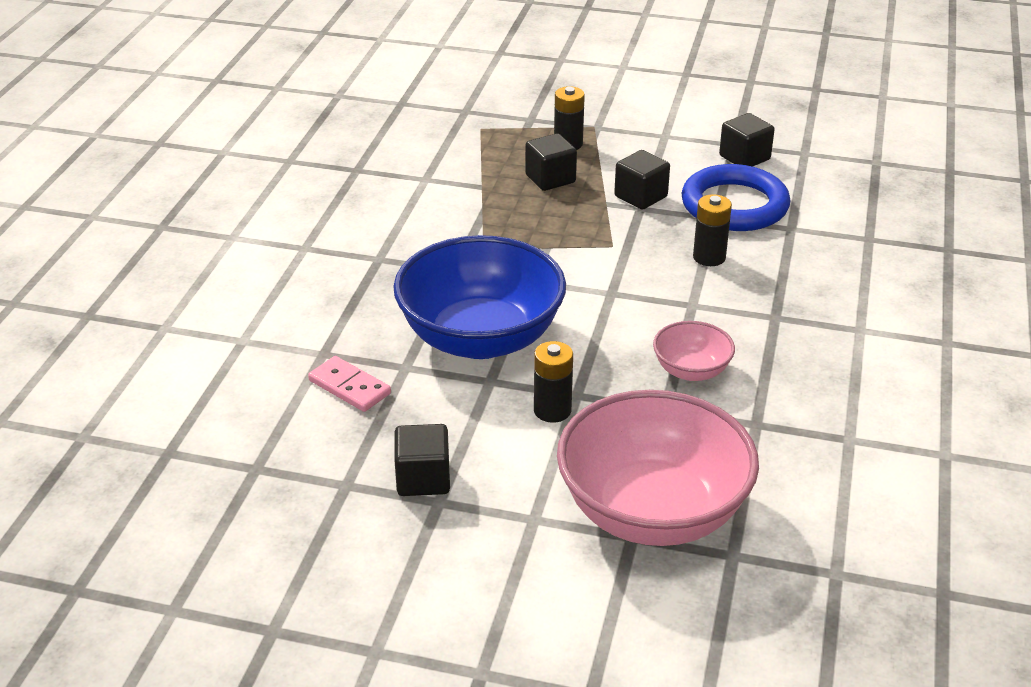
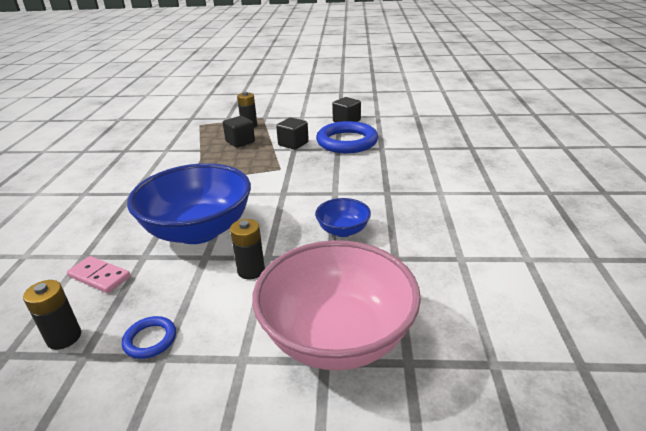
camera: 10 degrees left, 5 degrees down
(423, 479) = (150, 340): black cube -> blue ring
(691, 370) = (343, 230): pink bowl -> blue bowl
(709, 257) = (339, 167): black battery -> black battery (64, 337)

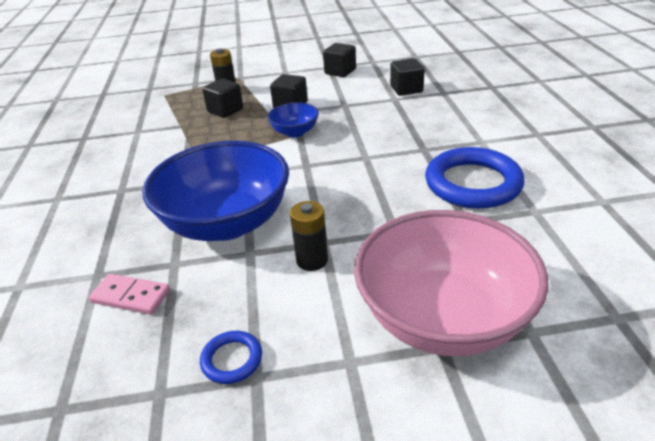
camera: 10 degrees left, 5 degrees up
(64, 337) = (123, 376): black battery -> none
(343, 230) = (395, 199): blue bowl -> blue bowl (295, 132)
(347, 142) = (352, 96): blue ring -> blue ring (473, 183)
(395, 141) = (406, 89): none -> black cube

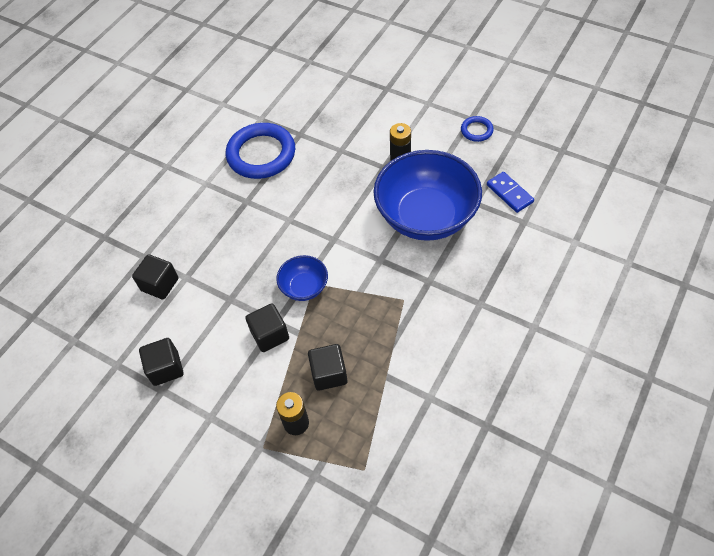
camera: 140 degrees left, 20 degrees up
(131, 296) = (509, 193): pink domino -> blue domino
(443, 317) = (373, 98): pink bowl -> none

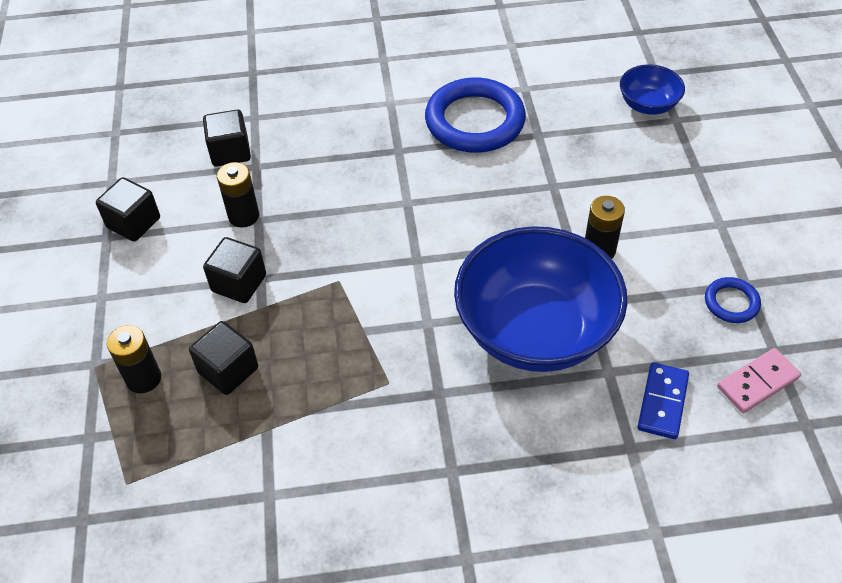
camera: 50 degrees right, 5 degrees down
(220, 305) = (243, 216): none -> black battery
(304, 287) = (326, 274): blue bowl -> blue bowl (648, 105)
(527, 152) = (757, 382): none -> pink domino

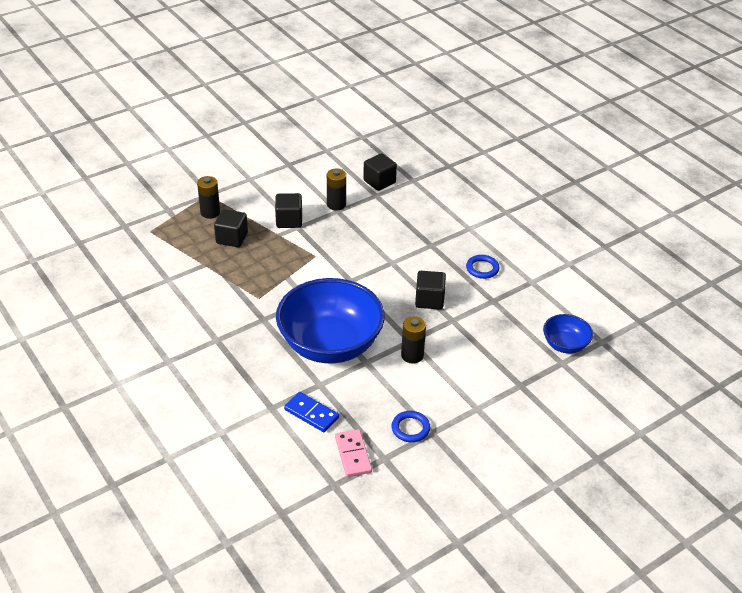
camera: 60 degrees right, 10 degrees down
(134, 223) = (304, 169): black cube -> black cube (429, 300)
(475, 121) = (482, 268): blue ring -> blue ring, size x0.47
(663, 402) = (311, 414): blue domino -> blue domino turned 45 degrees clockwise
(757, 382) = (353, 455): pink domino -> pink domino turned 45 degrees clockwise

